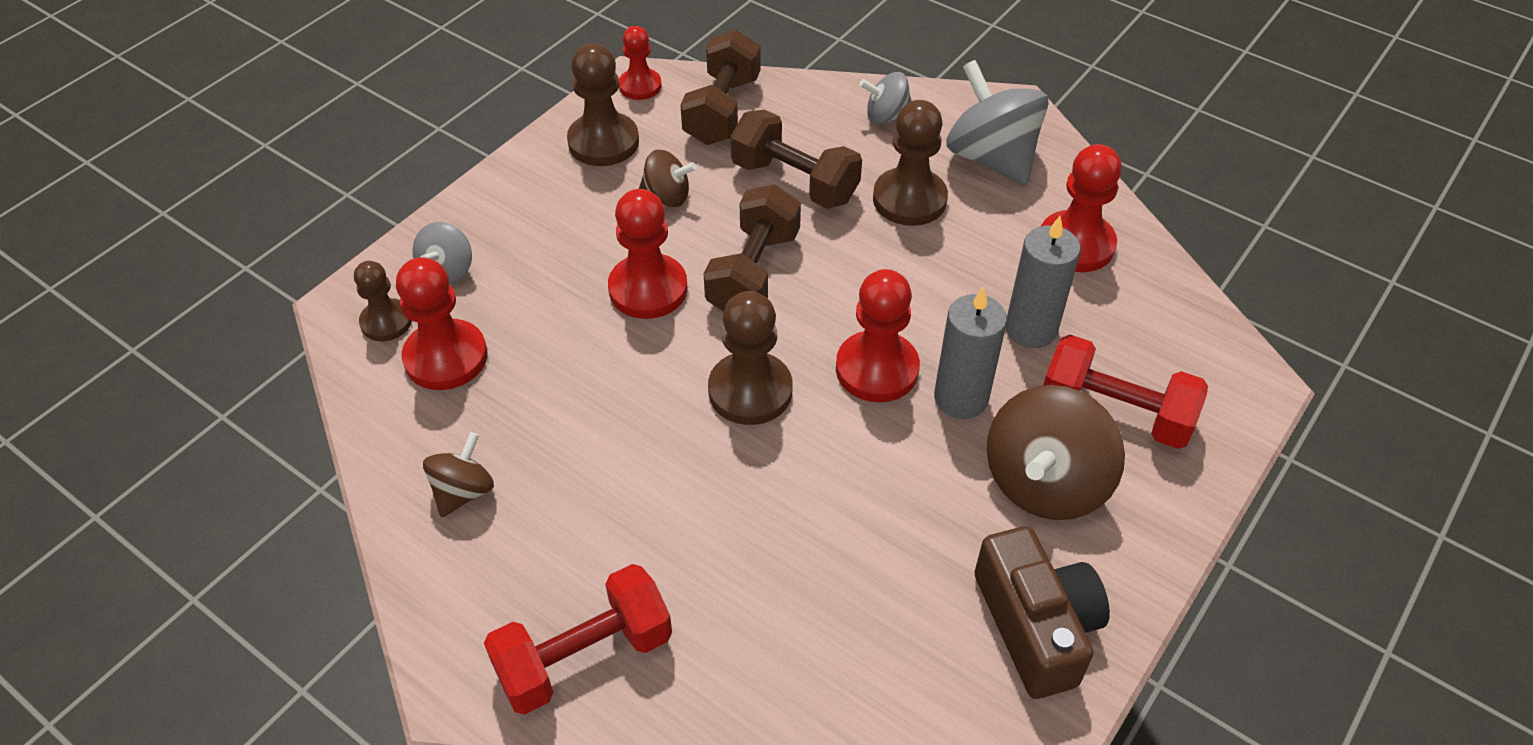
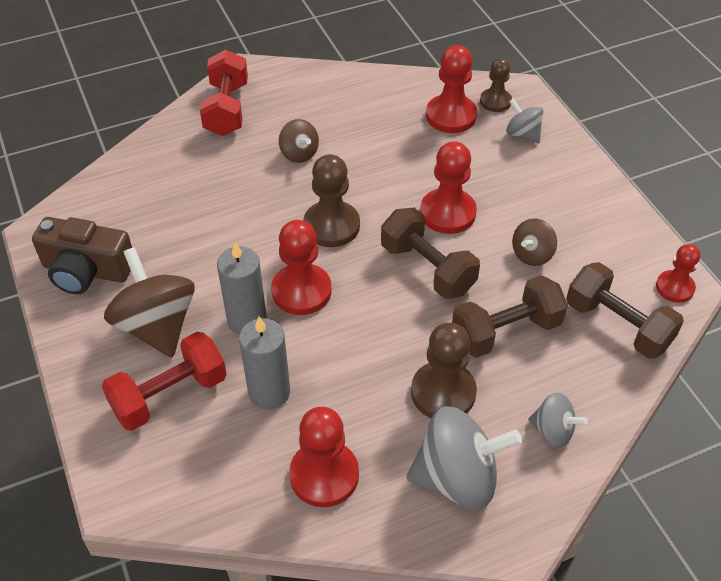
camera: 120 degrees right, 0 degrees up
(463, 491) = (352, 98): brown spinning top -> brown spinning top (299, 154)
(603, 142) = (613, 243): brown pawn -> none
(886, 116) = (553, 431): grey spinning top -> grey spinning top turned 90 degrees clockwise

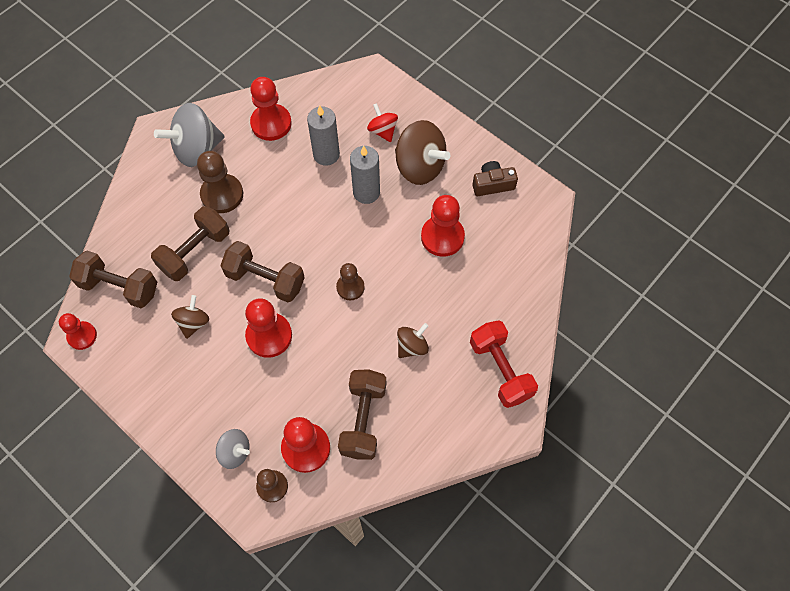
camera: 155 degrees right, 15 degrees up
(86, 270) = (492, 184): brown camera -> brown camera, size x0.65
(169, 395) = (383, 131): red dumbbell -> red spinning top
(299, 154) = (412, 346): brown spinning top -> brown spinning top turned 105 degrees clockwise
(301, 291) = (343, 227): red pawn -> red pawn (442, 237)
(331, 226) = (350, 287): brown pawn -> brown pawn, size x0.63
(384, 117) = (363, 419): none -> brown dumbbell
(553, 431) = (148, 197): grey spinning top -> none

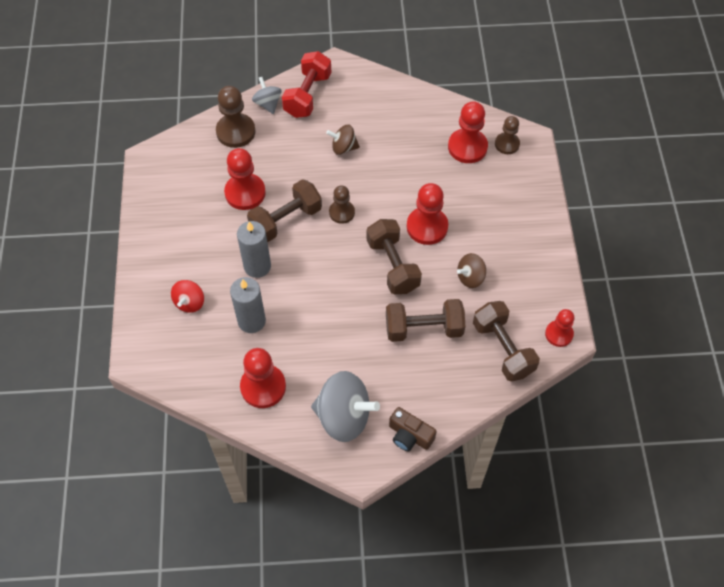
camera: 135 degrees left, 5 degrees down
(222, 195) = (361, 357): brown pawn -> brown pawn (236, 132)
(235, 452) = (513, 178): grey spinning top -> grey spinning top (268, 104)
(363, 419) = (417, 134): brown dumbbell -> brown dumbbell (286, 220)
(420, 167) = (199, 252): brown spinning top -> none
(492, 184) = (168, 197): brown camera -> brown camera (409, 435)

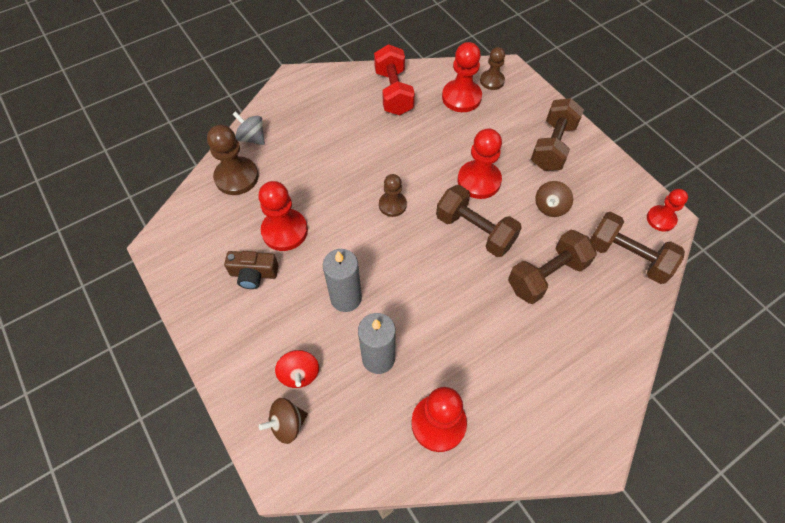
camera: 30 degrees left, 0 degrees up
(286, 220) = (344, 238): brown dumbbell -> brown dumbbell (553, 146)
(307, 95) = (286, 114): red dumbbell -> red dumbbell (393, 92)
(343, 147) = (352, 146): brown spinning top -> brown spinning top (287, 424)
(344, 417) = (540, 408): grey spinning top -> none
(409, 435) = (614, 390): brown camera -> brown camera (253, 274)

